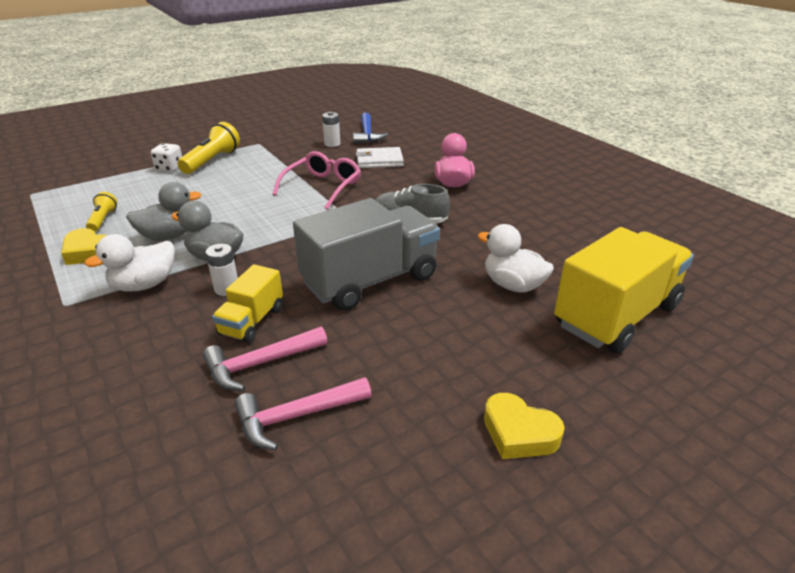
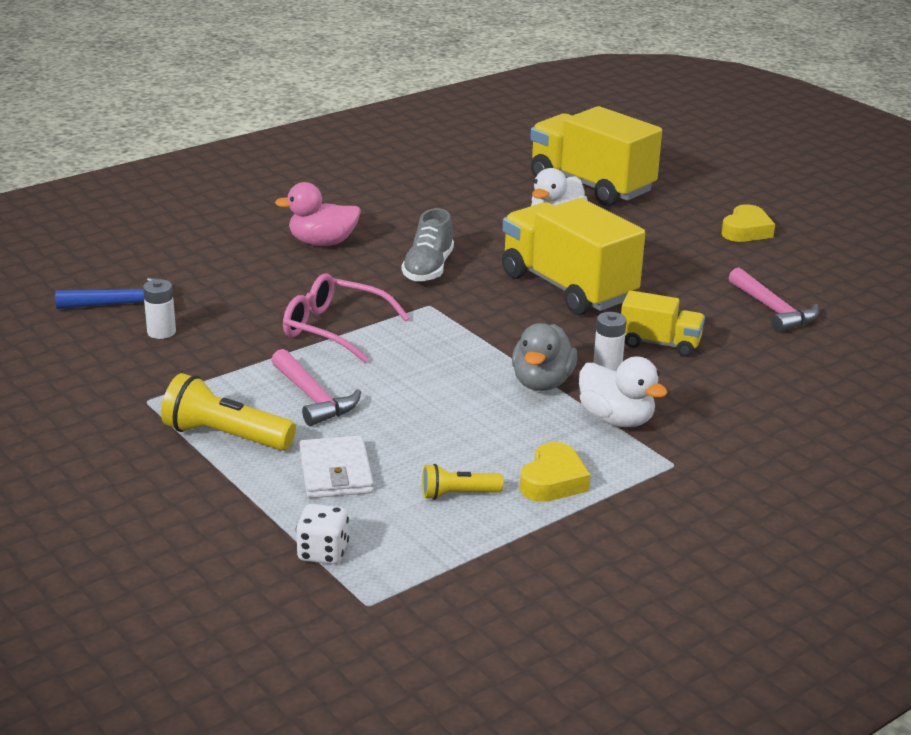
camera: 95 degrees left, 5 degrees down
(169, 168) = (255, 474): white dice -> white dice (323, 552)
(169, 236) = (497, 426): grey duck -> none
(260, 364) = (719, 332): pink hammer -> pink hammer (313, 398)
(370, 280) = (567, 287): grey truck -> yellow truck
(379, 160) = (239, 291): white wallet -> white wallet (335, 472)

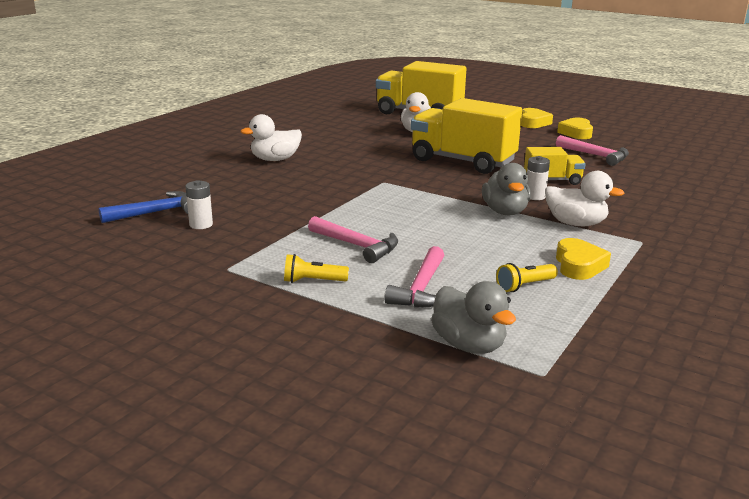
camera: 20 degrees left, 5 degrees down
(225, 436) = (313, 281): yellow flashlight -> yellow flashlight, size x0.58
(322, 242) = (275, 159): pink duck -> white duck
(323, 552) = (469, 345): white dice -> grey duck
(334, 329) = (331, 204): pink glasses -> none
(335, 472) = (421, 289): white wallet -> pink hammer
(428, 269) = (362, 164): grey shoe -> none
(792, 261) = (576, 133): none -> yellow heart

